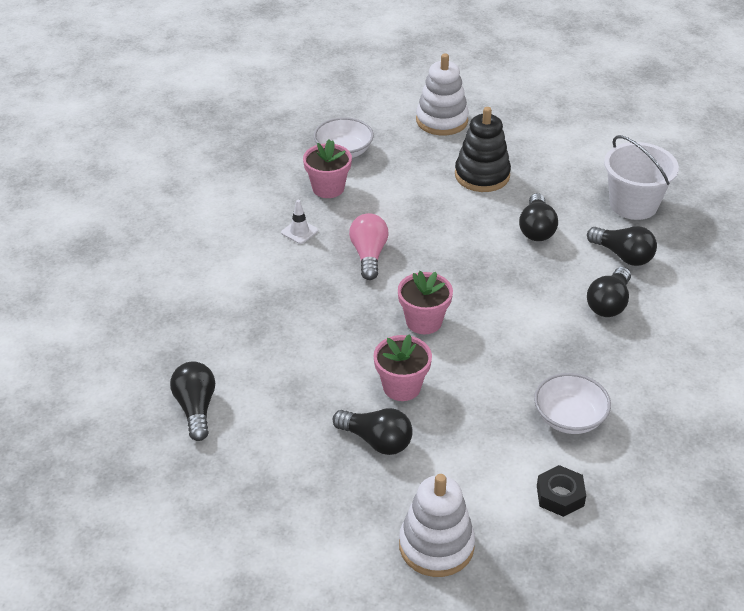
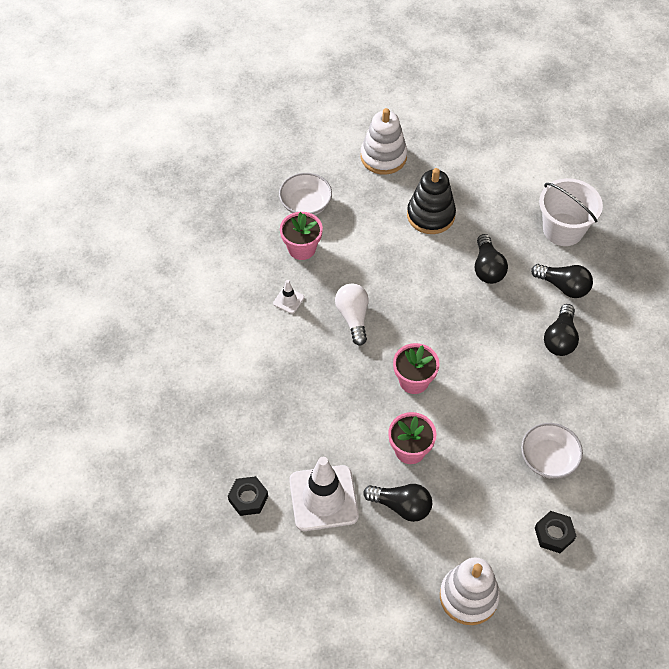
camera: 10 degrees left, 15 degrees up
(196, 408) = (248, 498): black light bulb -> black nut
(285, 420) = (323, 498): none -> white traffic cone
(369, 255) = (353, 317): pink light bulb -> white light bulb

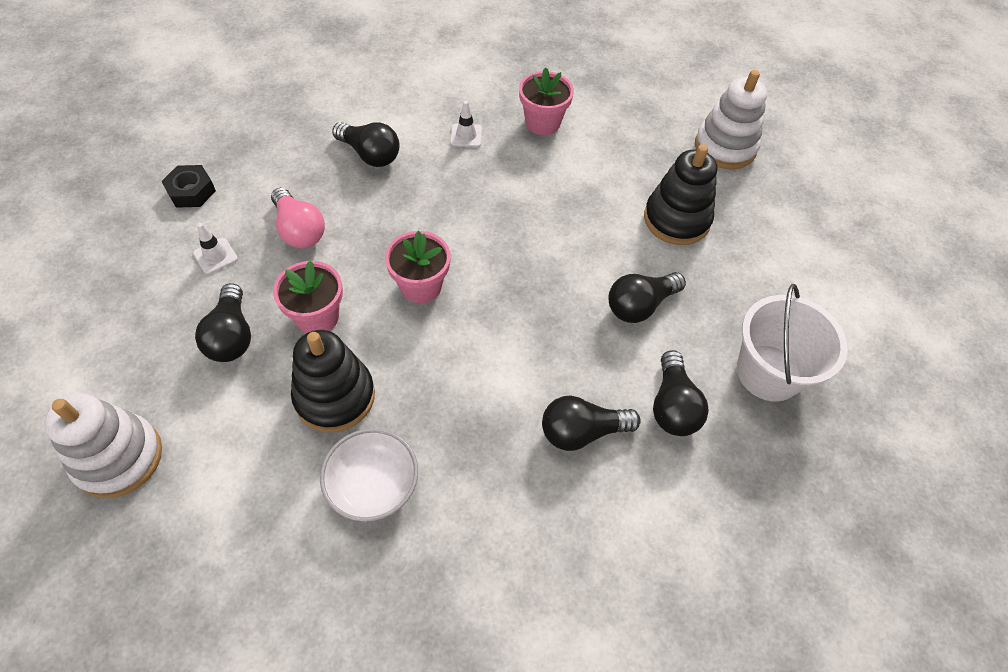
camera: 60 degrees right, 0 degrees up
(274, 368) = (370, 154): none -> black light bulb
(305, 204) = (604, 106): white bowl -> none
(323, 498) = (215, 256): white traffic cone -> white traffic cone, size x0.43
(326, 437) = (299, 230): none -> pink light bulb
(353, 317) = (478, 198): white light bulb -> none
(478, 459) = (335, 396): none -> black stacking toy
(554, 534) = (250, 535): black nut -> none

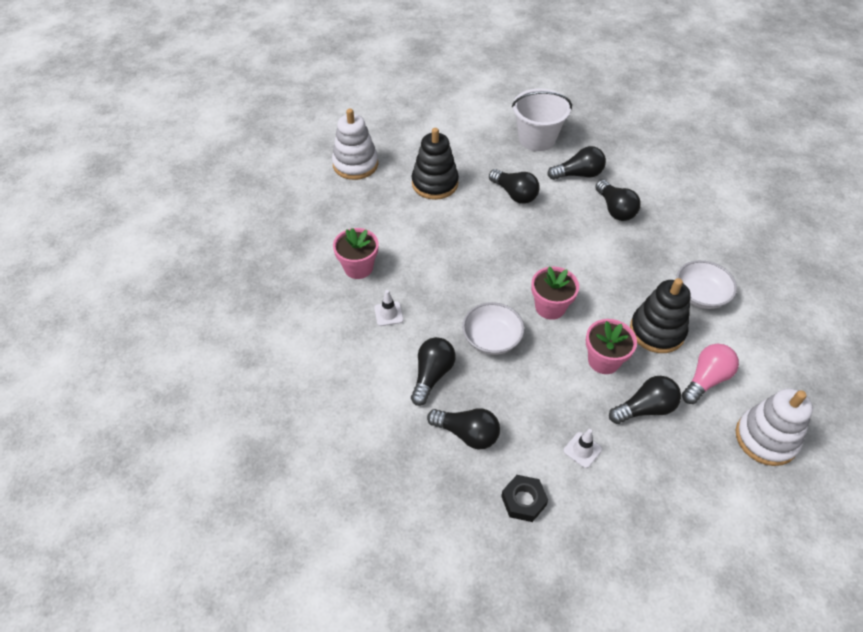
camera: 100 degrees left, 5 degrees down
(287, 166) = (467, 433): none -> black light bulb
(299, 230) = (532, 399): pink light bulb -> pink light bulb (706, 379)
(396, 215) = (492, 339): none -> white bowl

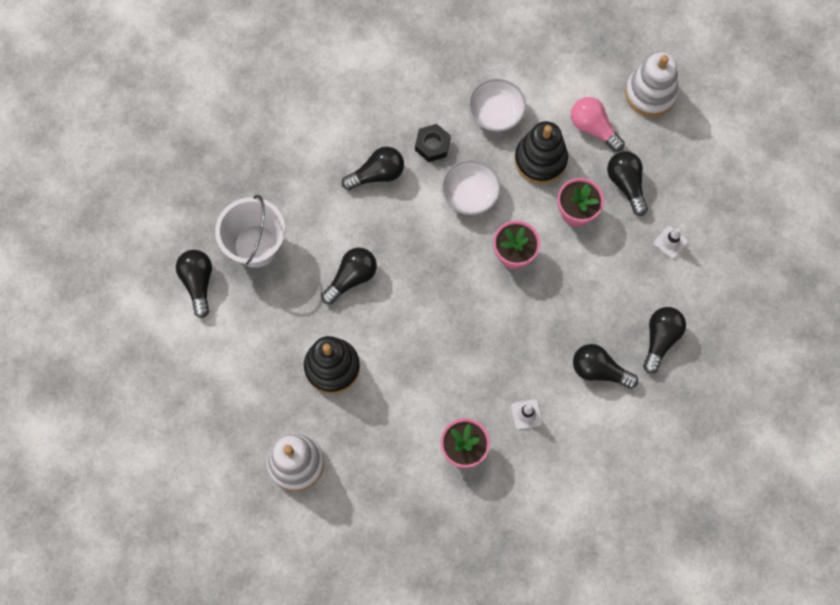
camera: 90 degrees left, 20 degrees up
(492, 339) = (554, 313): white bowl -> white bowl (470, 194)
(523, 501) = (721, 295): black nut -> black nut (432, 145)
(578, 174) = (320, 206): black light bulb -> black light bulb (198, 283)

